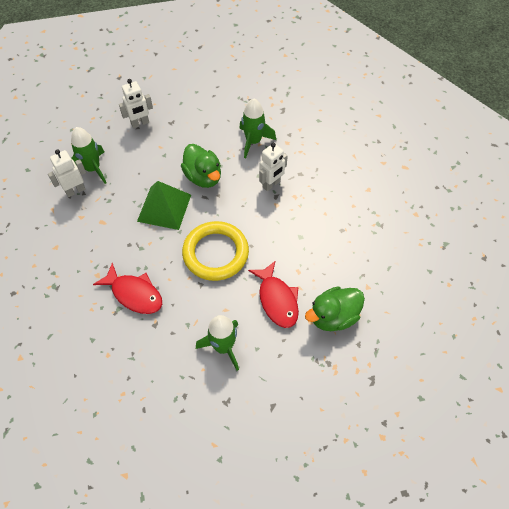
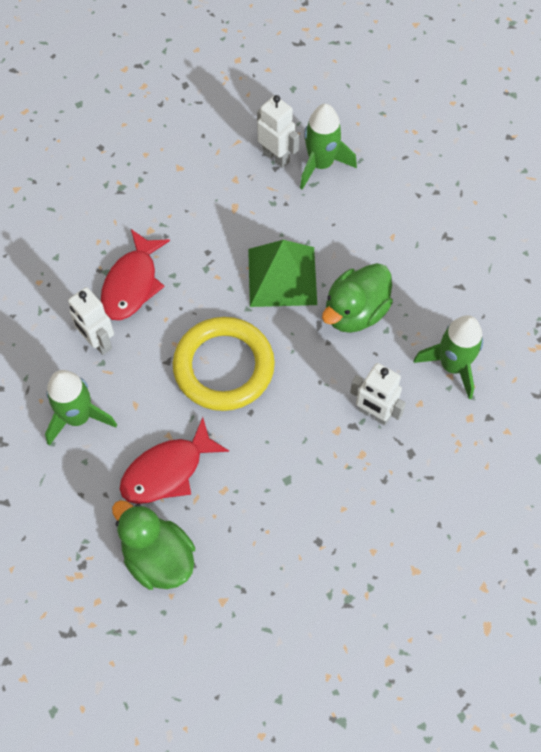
camera: 75 degrees right, 5 degrees up
(140, 123) = (427, 195): white robot -> white robot (98, 342)

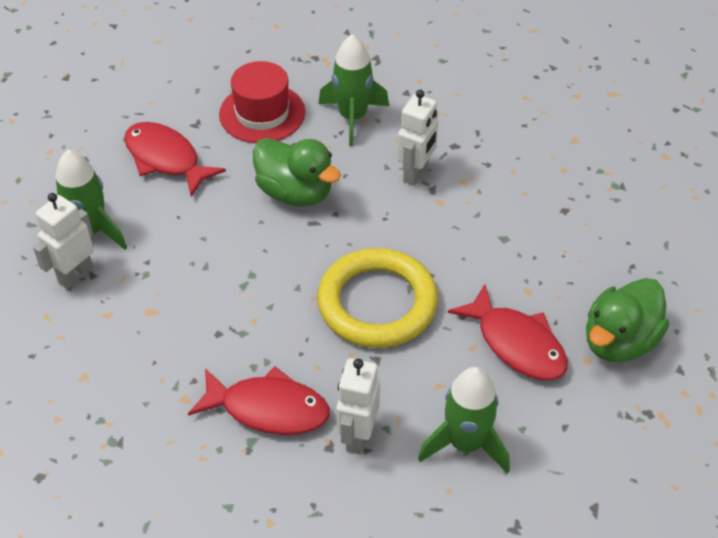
camera: 95 degrees left, 15 degrees down
(98, 342) = (357, 436): white robot -> white robot turned 150 degrees clockwise
(282, 276) = (251, 258): green pyramid -> none
(401, 214) = (166, 159): none -> red fish
(459, 289) = (262, 113): none -> red hat

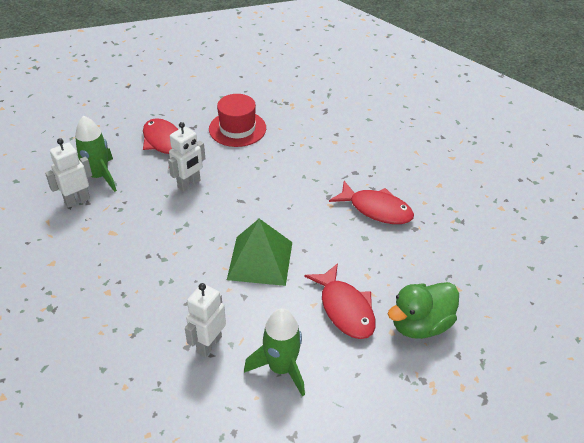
camera: 15 degrees right, 5 degrees down
(268, 409) = (158, 311): red fish -> red fish (376, 209)
(295, 192) = (237, 180): green duck -> none
(353, 117) = (294, 142): green rocket -> none
(377, 303) = (260, 260): yellow ring -> green pyramid
(416, 173) = (321, 184): white robot -> white robot (189, 184)

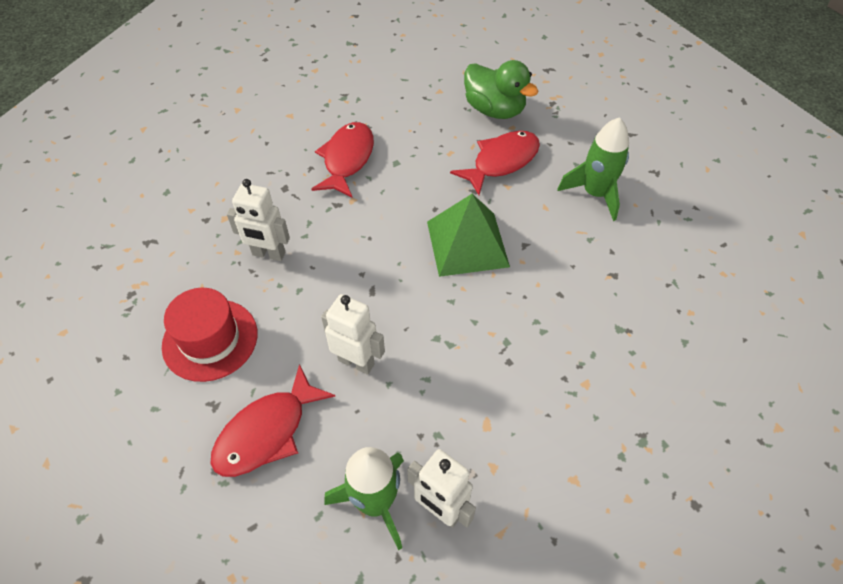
camera: 105 degrees left, 10 degrees up
(209, 344) = (601, 257): white robot -> white robot (268, 254)

